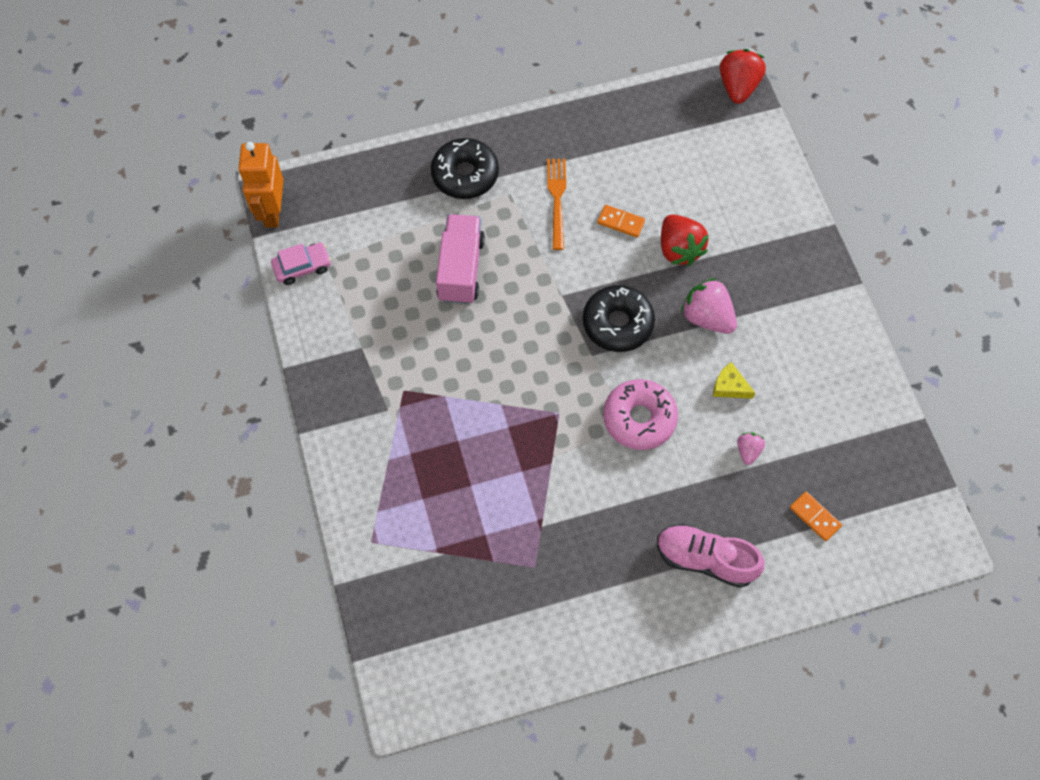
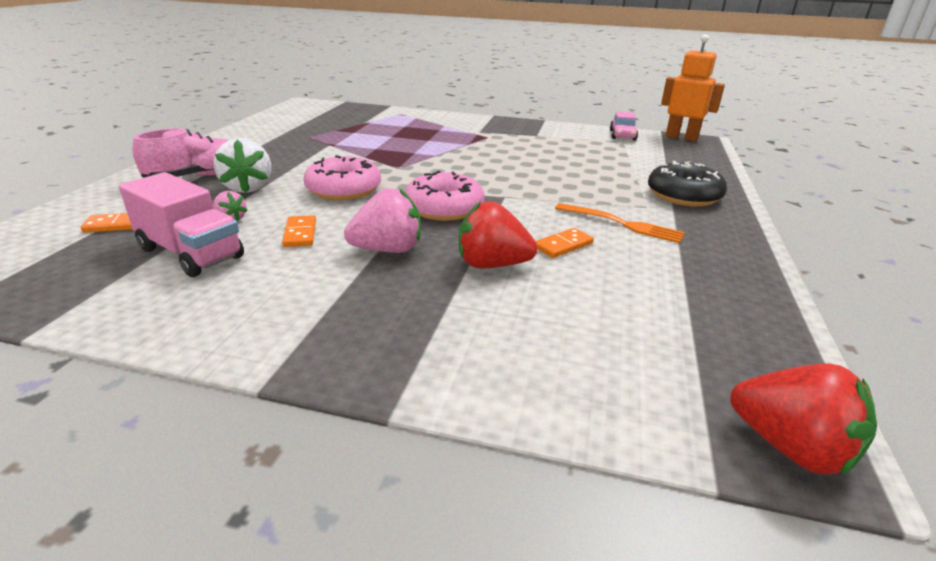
camera: 120 degrees right, 35 degrees down
(461, 269) = (574, 171): pink truck -> pink truck (190, 253)
(617, 323) = (444, 208): black donut -> pink donut
(693, 495) = (248, 188): none -> white strawberry
(729, 386) = (300, 233): yellow cheese -> orange domino

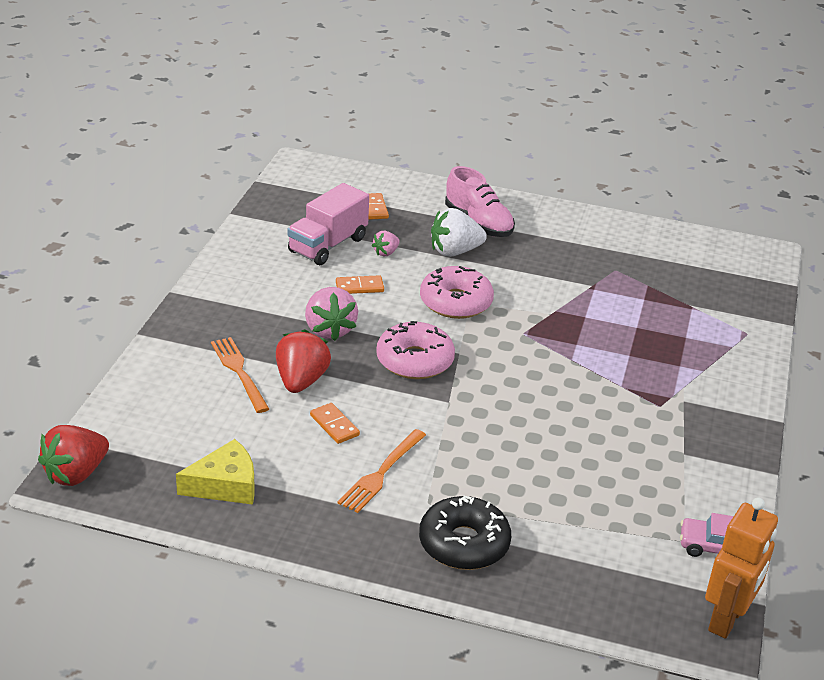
camera: 90 degrees right, 5 degrees up
(482, 307) = (239, 372): none -> orange fork
(703, 306) = (225, 485): none -> yellow cheese

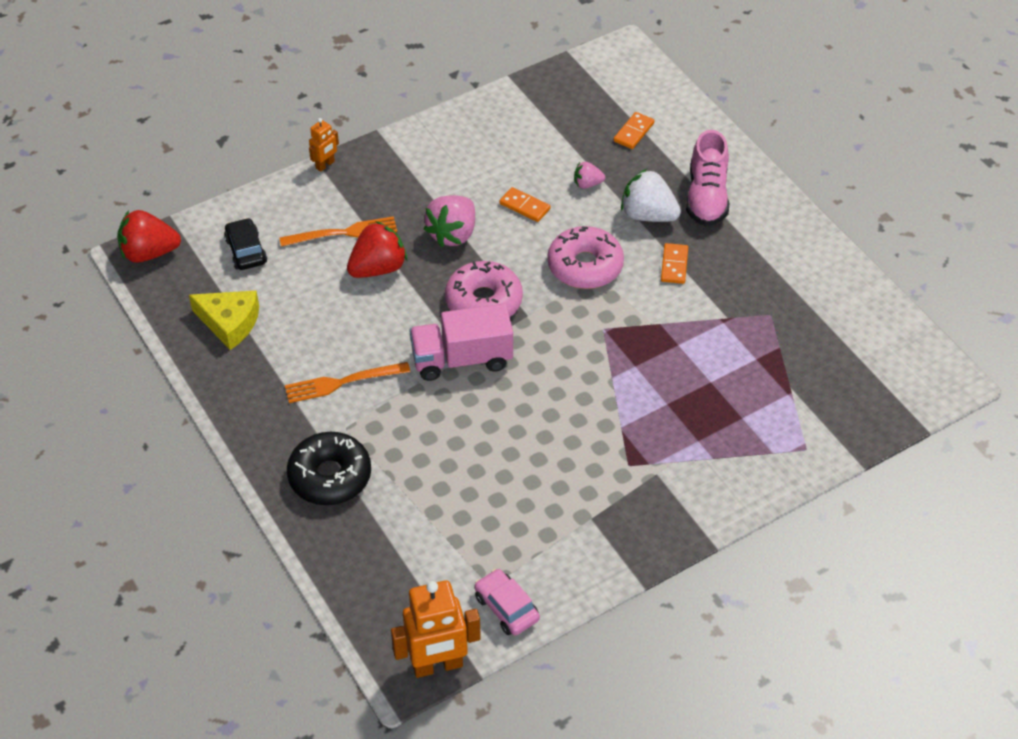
camera: 45 degrees right, 15 degrees up
(158, 334) = (325, 165): none -> orange robot
(168, 426) = (246, 251): none -> black car
(239, 372) = (344, 233): orange fork -> orange fork turned 60 degrees clockwise
(328, 245) = (548, 150): pink truck -> pink truck (462, 359)
(334, 425) = (357, 321): orange domino -> orange domino (674, 265)

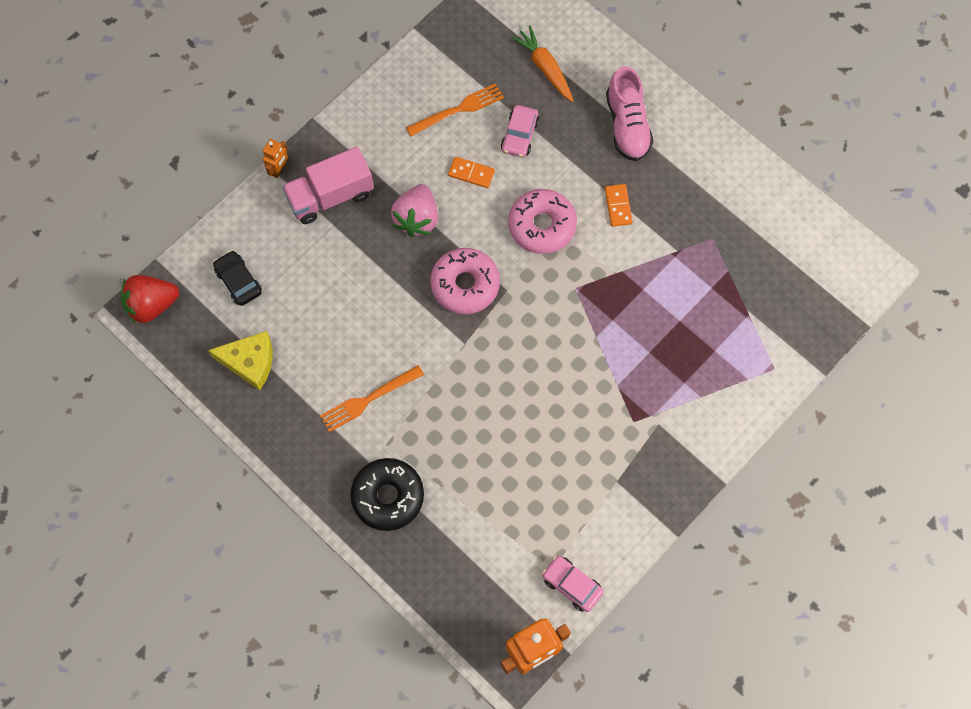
camera: 15 degrees left, 20 degrees up
(344, 233) = (320, 241): orange fork -> orange fork (458, 109)
(378, 268) = (362, 272): red strawberry -> none
(462, 359) = (464, 349): pink truck -> pink truck (330, 196)
(587, 184) = (519, 135): pink strawberry -> pink car
(633, 132) = (545, 68): orange domino -> orange carrot
(648, 215) = (581, 157): white strawberry -> none

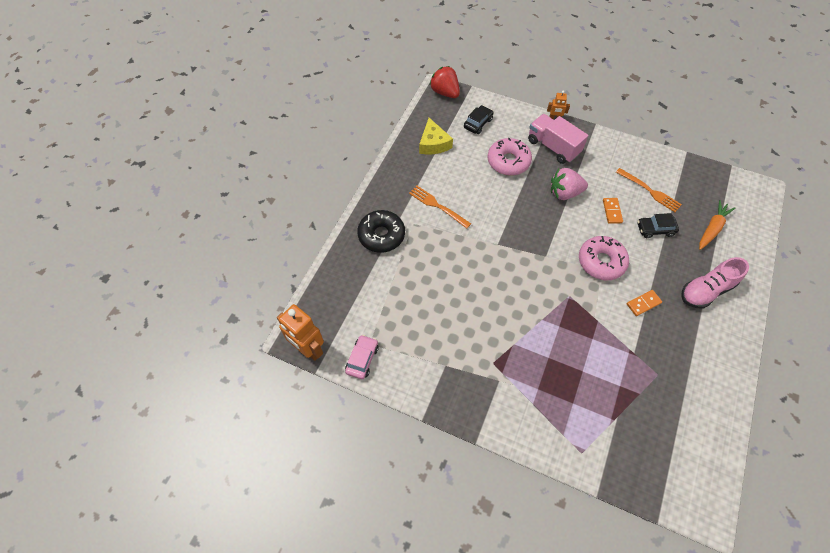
camera: 70 degrees right, 10 degrees down
(465, 285) = (536, 232): pink donut -> pink donut (508, 161)
(519, 135) = (655, 229): pink car -> black car

